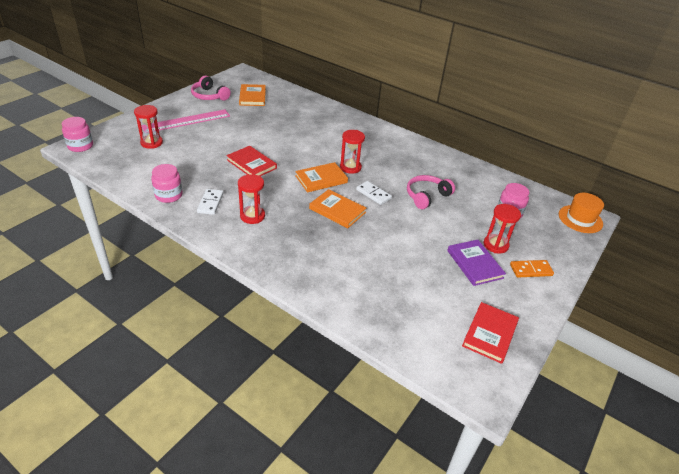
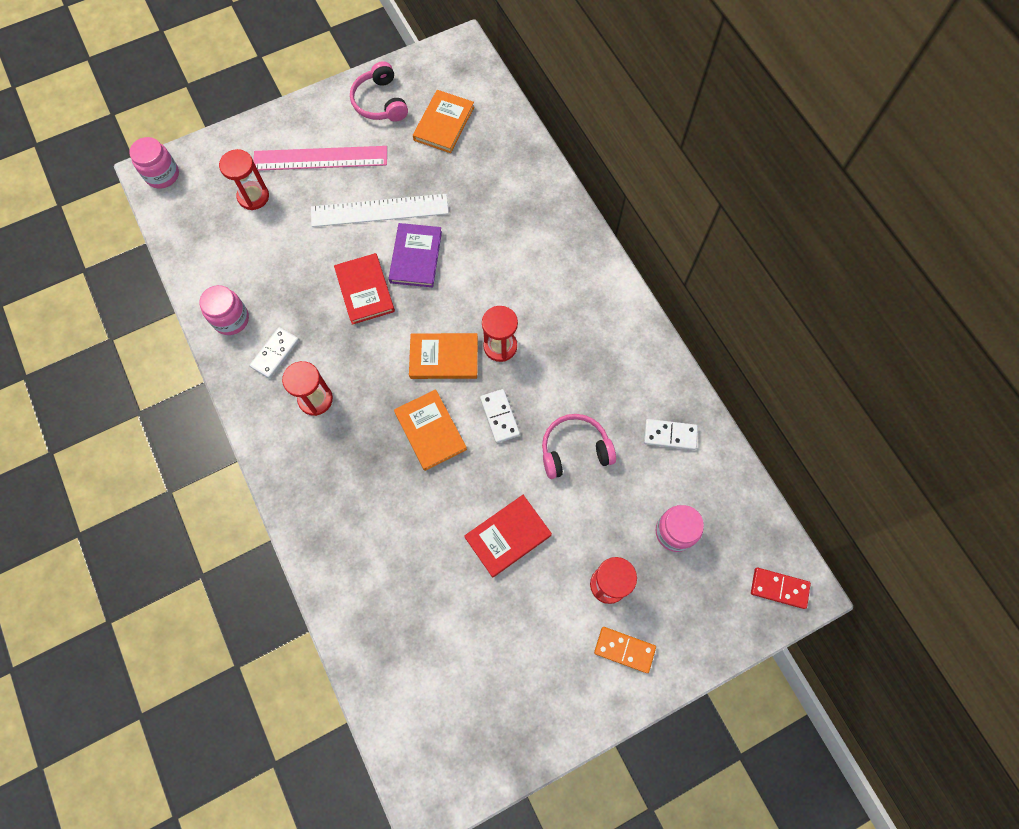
camera: 30 degrees right, 30 degrees up
(238, 133) = (379, 210): none -> white ruler
(470, 178) = (670, 435): none -> white domino
(474, 264) = (553, 606): purple book -> purple book (416, 257)
(490, 334) = (492, 724): red book -> red book (508, 536)
(580, 219) = (779, 588): orange hat -> red domino

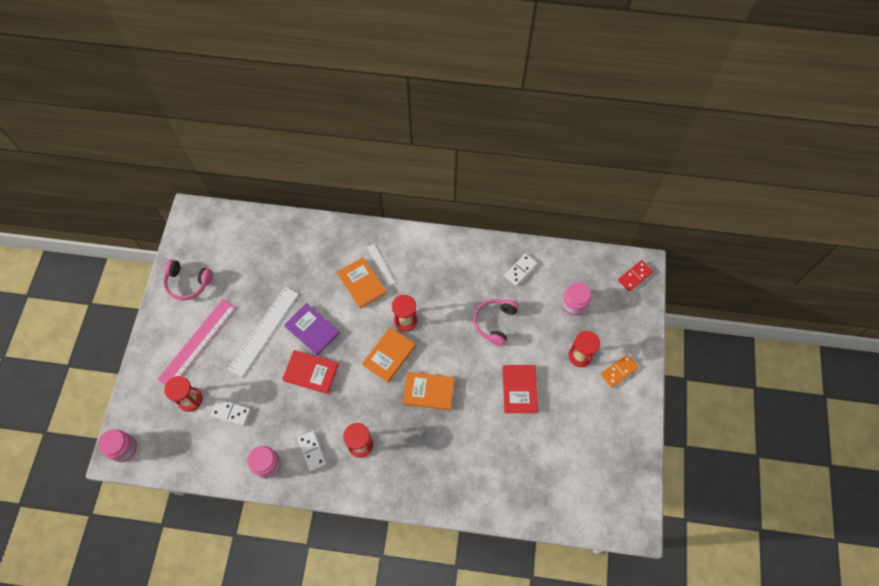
camera: 55 degrees left, 5 degrees down
(444, 123) = (235, 257): orange book -> orange book (362, 284)
(500, 416) = (447, 348): white domino -> white domino (231, 412)
(550, 272) = (381, 264): none -> white ruler

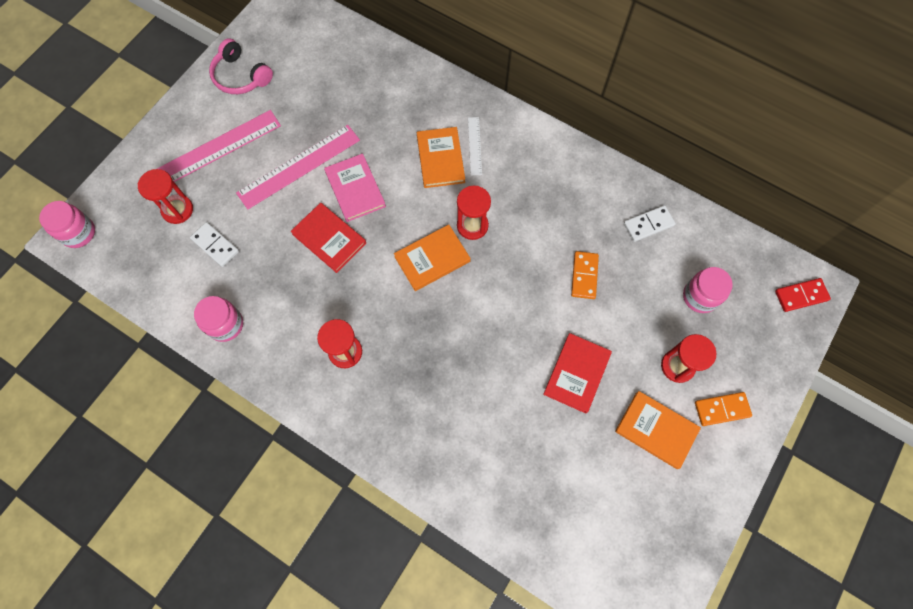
camera: 25 degrees right, 5 degrees up
(264, 331) = (299, 166): white ruler -> pink ruler
(312, 330) = (355, 189): purple book -> pink book
(312, 451) = (284, 333): white domino -> none
(428, 391) = (460, 324): orange book -> orange book (656, 430)
(495, 323) = (584, 276): pink headphones -> orange domino

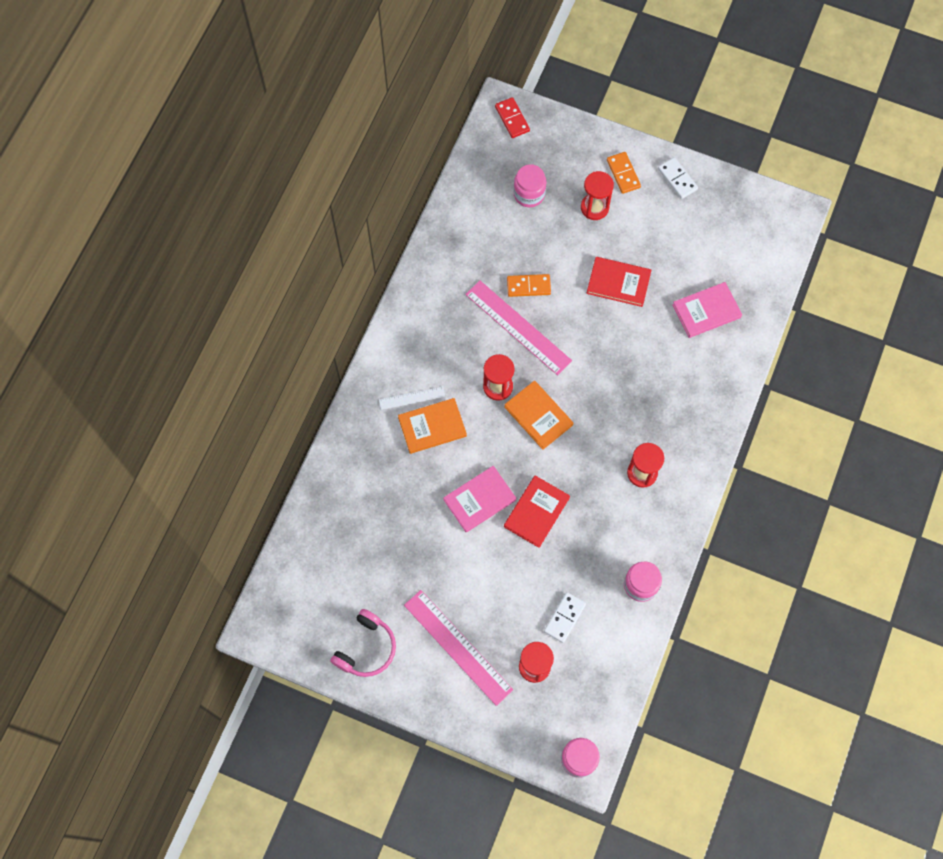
camera: 100 degrees left, 0 degrees up
(299, 166) = (464, 560): pink ruler -> pink ruler (518, 327)
(527, 469) = (706, 311): none -> pink book
(648, 224) = (468, 239): white domino -> white domino (677, 179)
(656, 430) = (651, 220): orange book -> none

